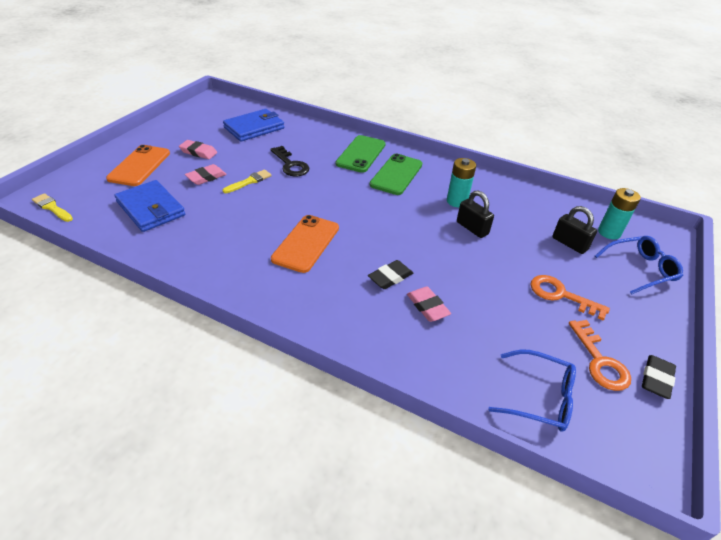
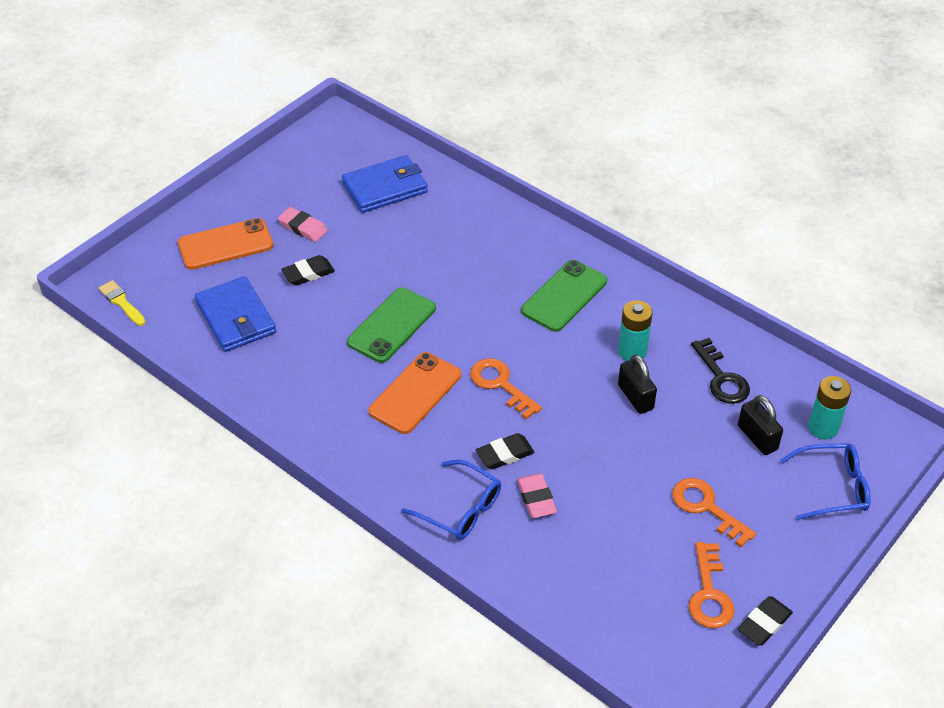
camera: 15 degrees right, 5 degrees up
(139, 166) = (225, 244): orange phone -> orange phone turned 45 degrees clockwise
(206, 177) = (308, 273): pink eraser -> black eraser
(249, 181) = (362, 287): yellow brush -> none
(290, 165) = (422, 263): black key -> black key (721, 378)
(361, 154) = (525, 253): green phone -> green phone (392, 325)
(370, 231) = (500, 385): none -> orange key
(539, 397) = (619, 620): blue glasses -> blue glasses (460, 509)

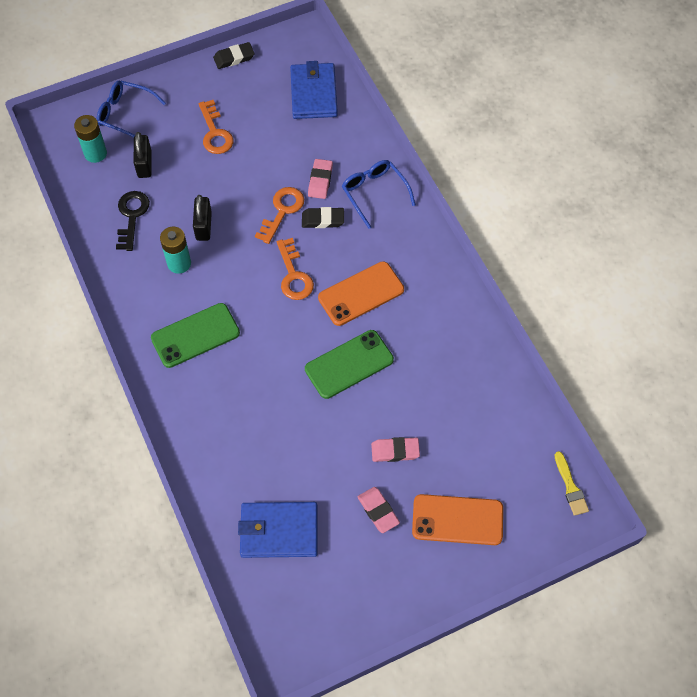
camera: 155 degrees left, 15 degrees up
(236, 318) = (475, 427): blue wallet -> blue wallet (313, 93)
(308, 273) = (395, 451): black eraser -> pink eraser
(709, 593) = (253, 84): orange key -> orange key (282, 211)

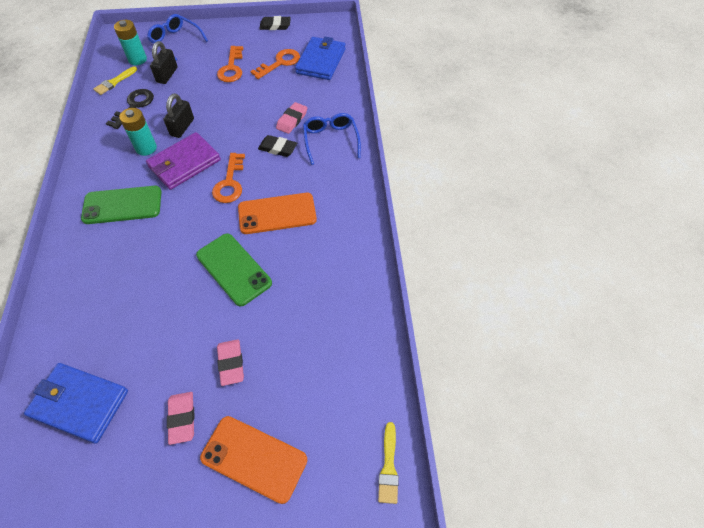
camera: 20 degrees right, 5 degrees down
(87, 192) = (114, 82): none -> yellow brush
(232, 268) = (184, 163): none -> purple wallet
(282, 211) = (249, 133): orange key -> orange key (280, 63)
(349, 364) = (233, 269): green phone -> green phone turned 60 degrees clockwise
(395, 451) = (231, 363): pink eraser -> pink eraser turned 60 degrees clockwise

